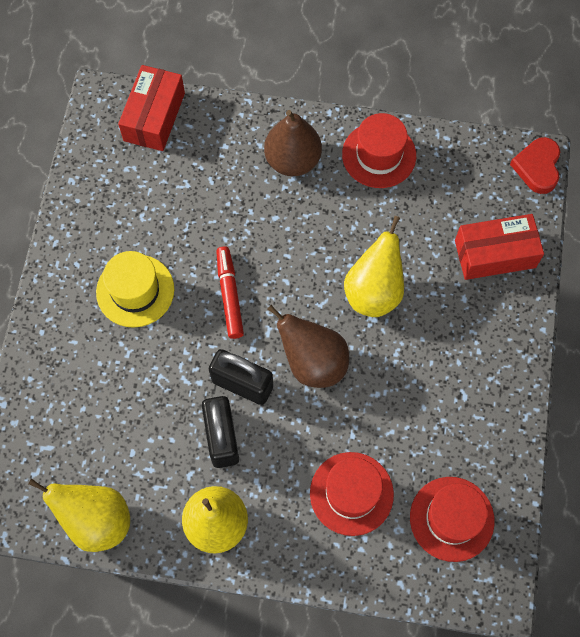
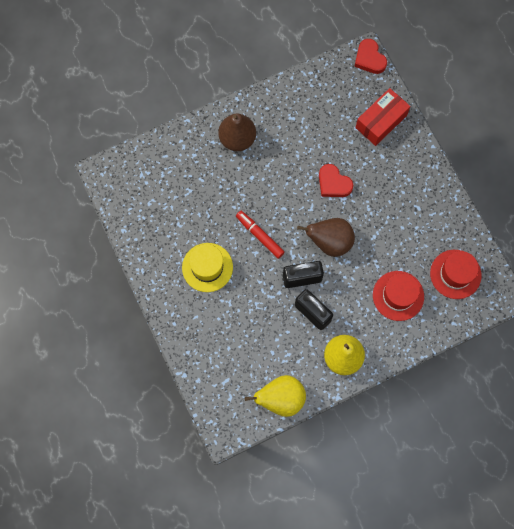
camera: 35 degrees left, 5 degrees up
(154, 117) = (141, 163): red box -> none
(373, 292) = (333, 183): yellow pear -> red heart
(379, 155) = (281, 106): red hat -> none

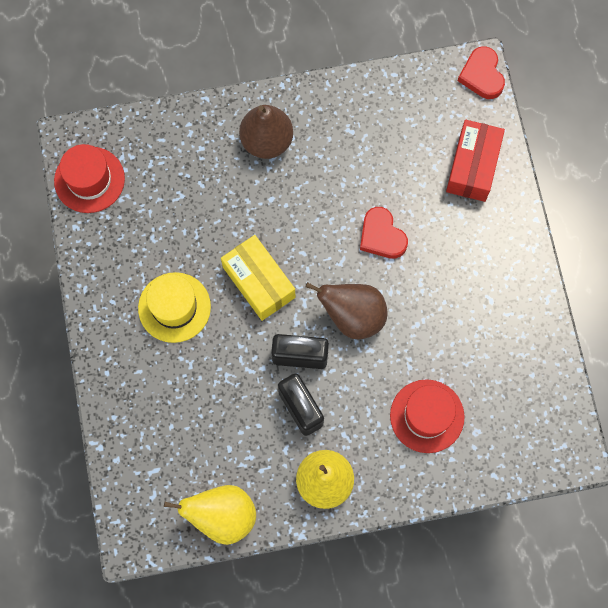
camera: 15 degrees right, 0 degrees up
(259, 235) = (259, 282): red marker -> yellow box
(381, 121) = (472, 166): red box -> red box turned 45 degrees counterclockwise
(455, 274) = (516, 407): red hat -> red hat (89, 180)

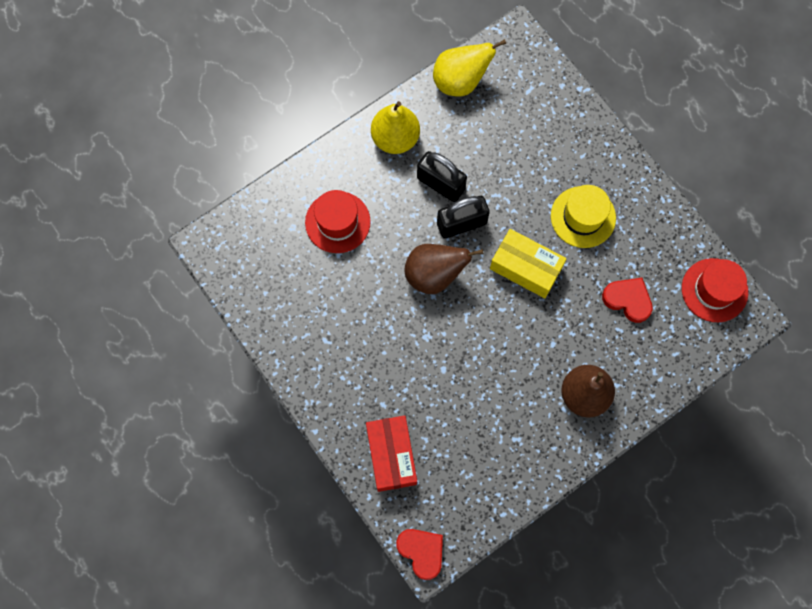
camera: 155 degrees right, 0 degrees up
(381, 236) = (442, 354): red heart -> red heart (628, 300)

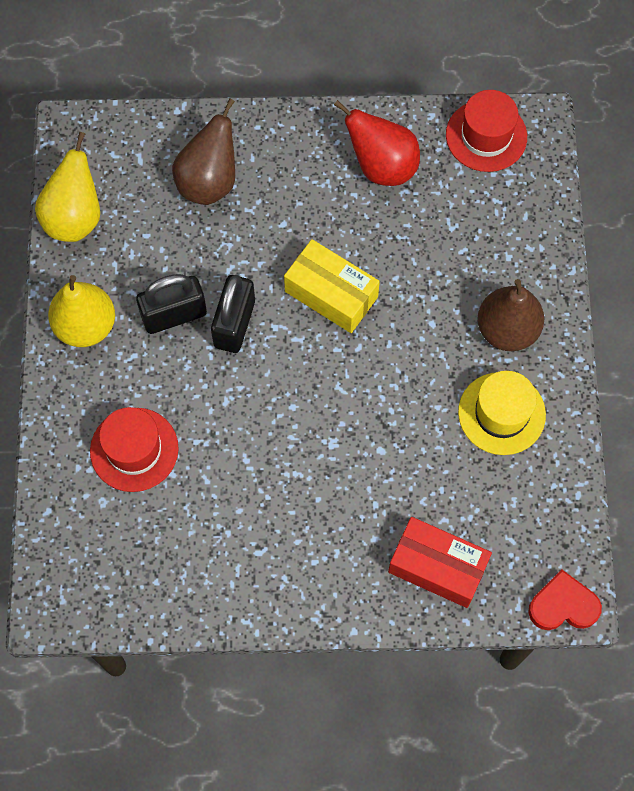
camera: 55 degrees left, 5 degrees down
(434, 275) = (270, 389): brown pear -> brown pear (209, 182)
(526, 268) = (331, 294): yellow box -> yellow box turned 60 degrees clockwise
(583, 217) = (318, 202): yellow hat -> yellow hat (501, 413)
(628, 300) = (438, 221): red heart -> none
(639, 239) = (382, 166): none -> red pear

